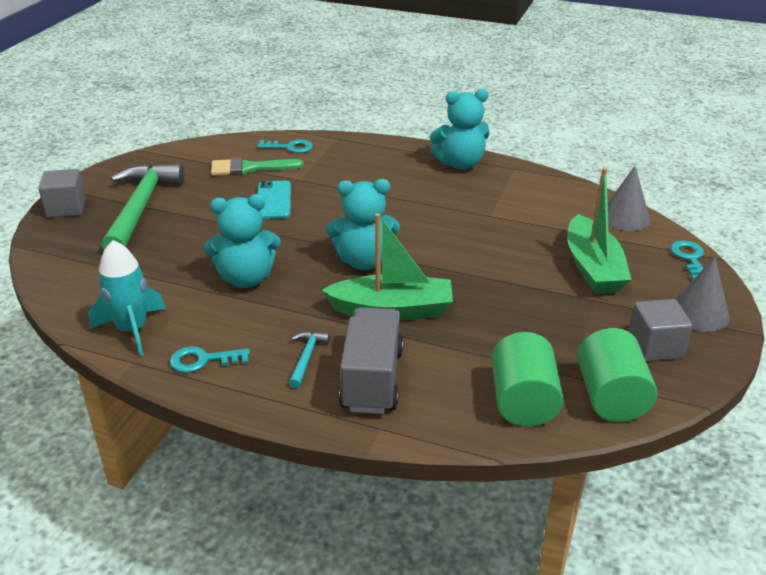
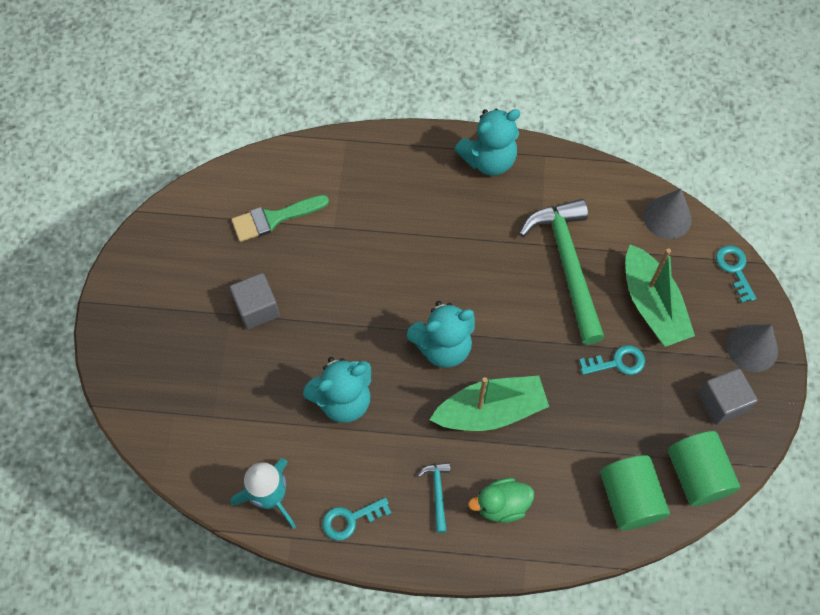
camera: 15 degrees left, 30 degrees up
(66, 208) = (115, 334): grey cube -> grey cube (257, 308)
(140, 208) = (191, 315): green hammer -> green hammer (567, 265)
(273, 200) = (321, 270): turquoise phone -> none
(290, 147) = (302, 169): turquoise key -> turquoise key (617, 362)
(372, 380) = (501, 505): grey truck -> green duck

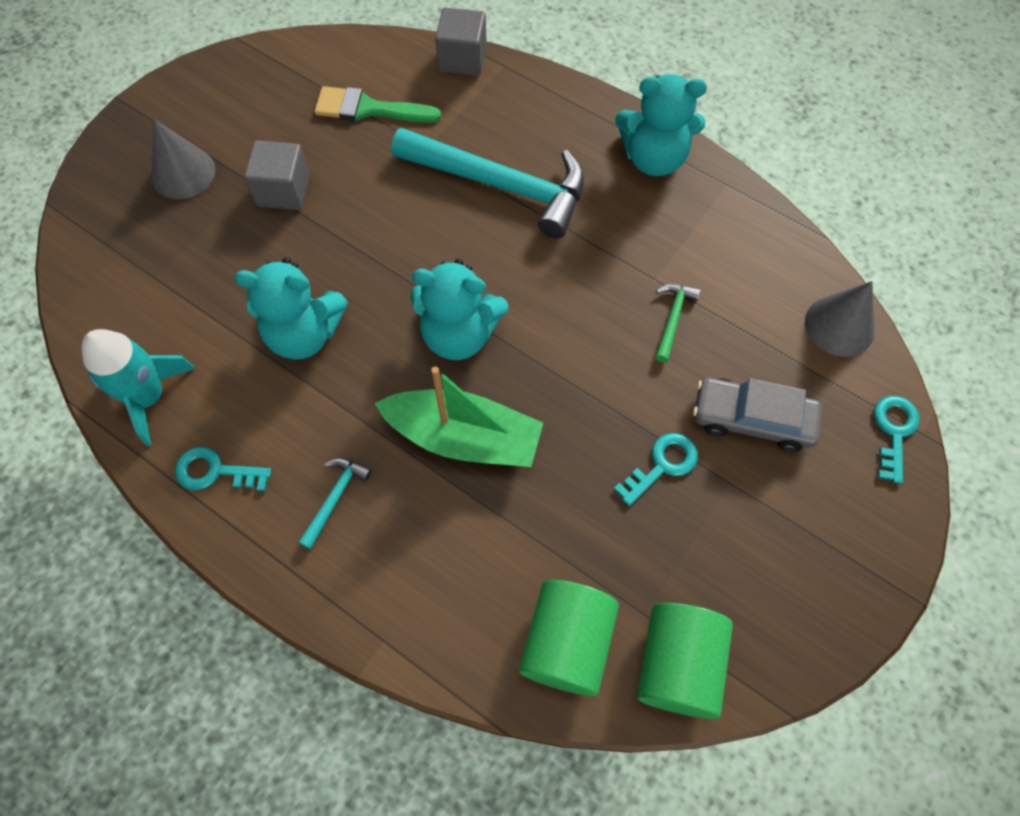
camera: 30 degrees right, 0 degrees up
(401, 229) = (501, 185): none -> turquoise hammer
(501, 505) = (400, 557): green duck -> none
(567, 265) = (672, 319): green hammer -> green hammer, size x0.42
(617, 362) = (662, 465): turquoise key -> turquoise key turned 60 degrees counterclockwise
(652, 305) = (752, 419): green boat -> grey car
(722, 402) = (772, 590): grey cube -> grey cube (462, 59)
(752, 348) = (858, 543): grey cone -> grey cone (183, 173)

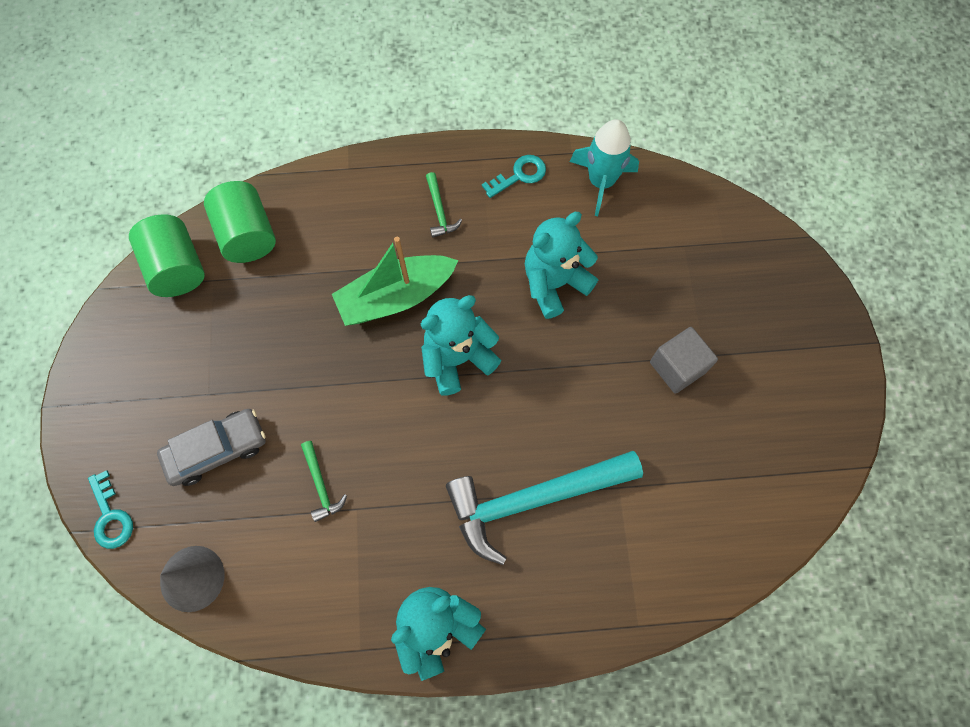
camera: 140 degrees right, 5 degrees up
(183, 173) = (757, 325): grey cone -> none
(335, 498) = (440, 211): turquoise hammer -> green hammer
(369, 109) = (696, 486): green brush -> none
(462, 59) = (677, 603): grey cube -> none
(662, 465) = (259, 373): turquoise key -> none

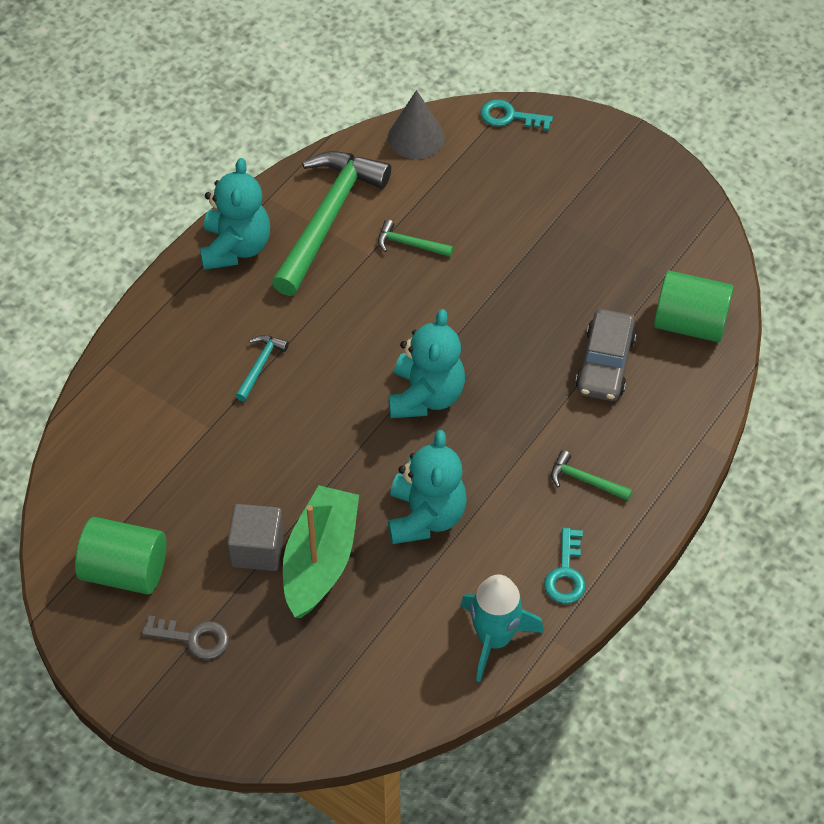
camera: 130 degrees right, 15 degrees down
(177, 268) = (699, 259): green cylinder -> green cylinder (125, 571)
(217, 450) = (502, 200): grey car -> grey car (605, 363)
(344, 576) = (327, 219): none -> green hammer
(396, 297) = (526, 390): green boat -> green boat (320, 561)
(533, 499) = (260, 366): turquoise hammer -> turquoise hammer, size x0.42
(774, 351) = (194, 638): none -> grey key

